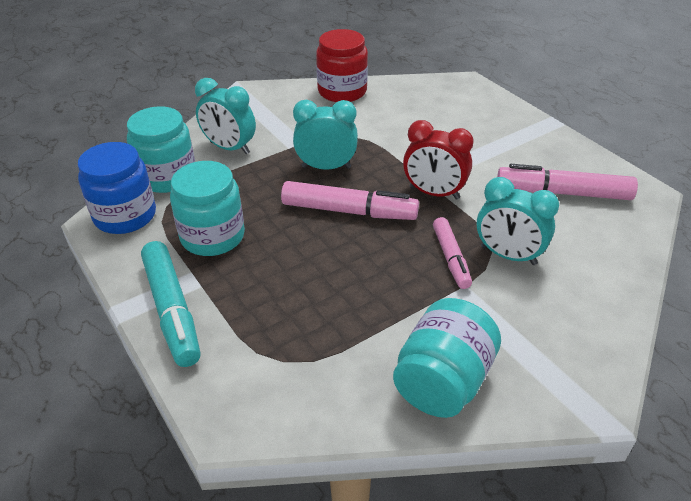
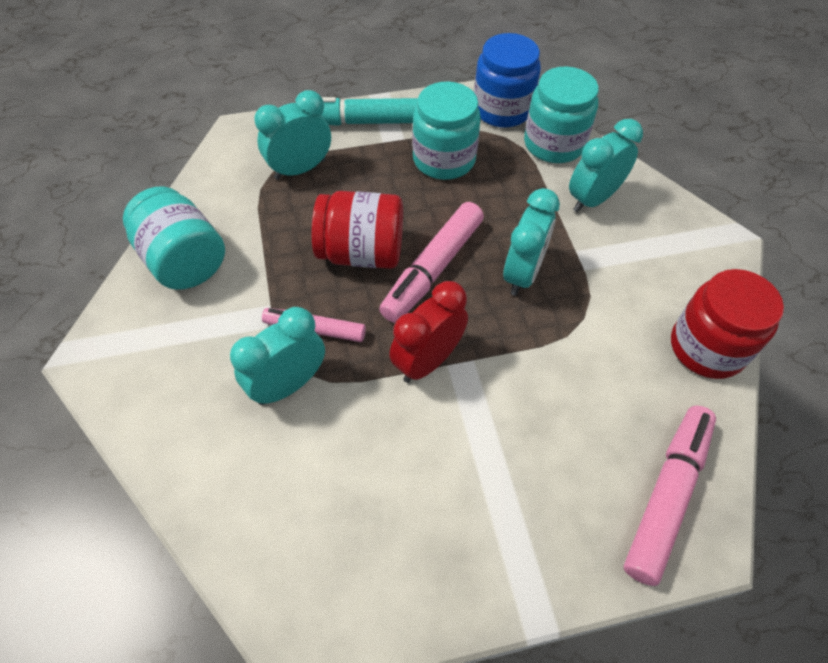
camera: 110 degrees right, 15 degrees up
(269, 337) = (300, 169): none -> turquoise clock
(356, 256) = (361, 252): none -> red jar
(563, 193) = (360, 515): pink marker -> pink marker (666, 495)

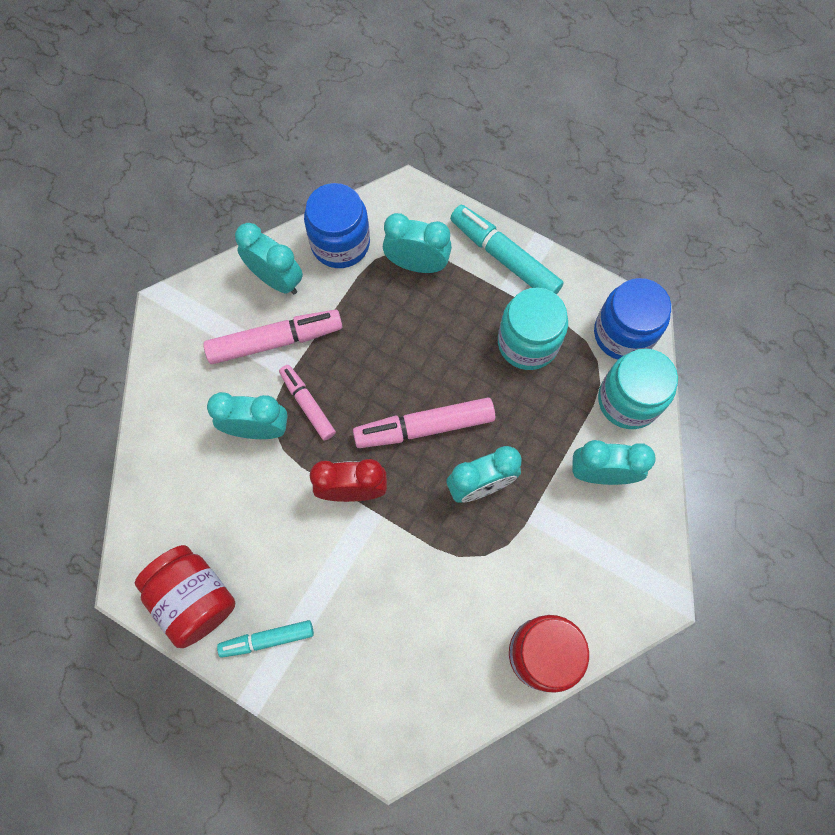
camera: 45 degrees right, 15 degrees up
(184, 260) = (276, 279): turquoise jar -> turquoise clock
(217, 198) = (340, 243): none -> blue jar
(361, 252) = (391, 372): red jar -> red jar (194, 598)
(492, 553) = (267, 639): none -> turquoise marker
(666, 495) = (399, 710): pink marker -> pink marker (275, 341)

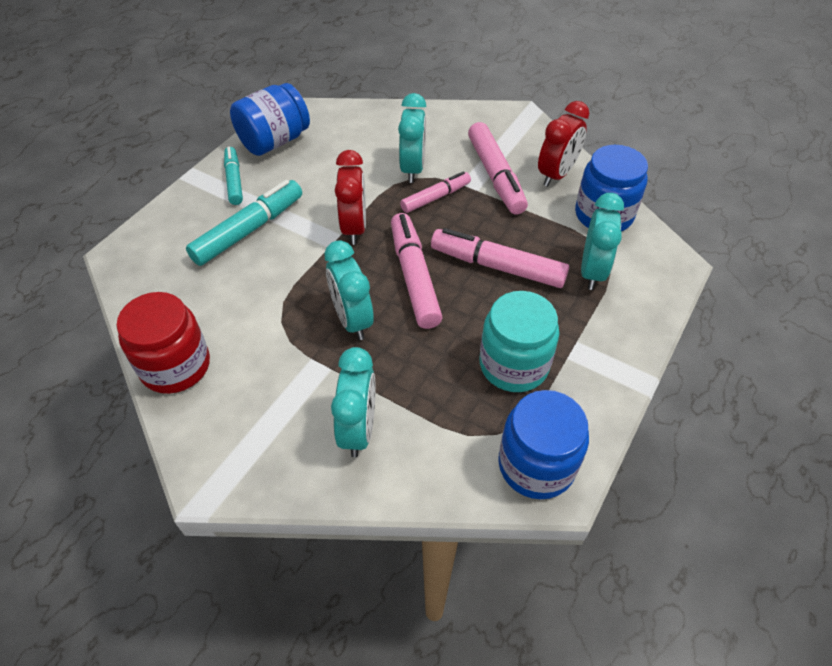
camera: 90 degrees right, 20 degrees down
(194, 598) = (274, 141): red jar -> blue jar
(276, 279) = (556, 174): turquoise clock -> red clock
(410, 348) = (497, 266): none -> pink marker
(504, 257) = (616, 346): turquoise marker -> turquoise marker (249, 230)
(628, 400) = (448, 464): turquoise jar -> none

